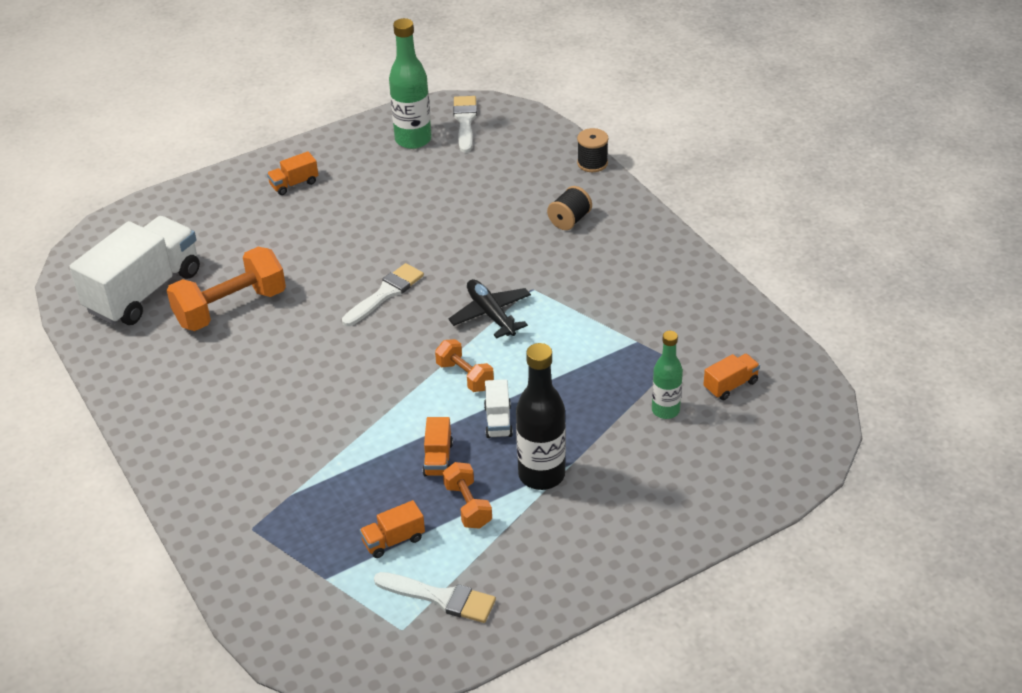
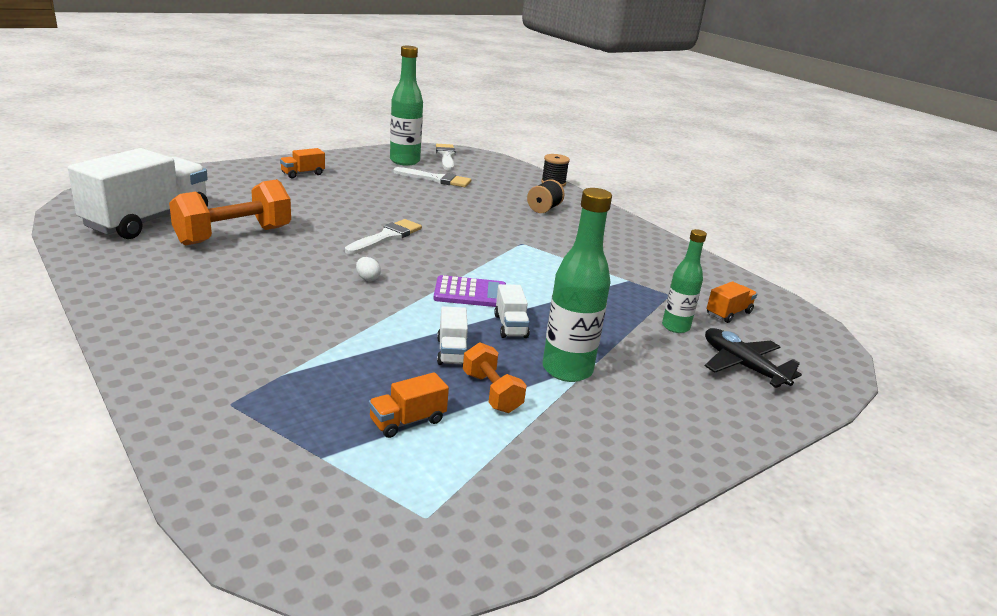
camera: 10 degrees left, 15 degrees down
(364, 363) = (367, 278): none -> white egg
(438, 459) = (451, 352): orange truck -> white truck
(440, 598) = (473, 482): white brush -> white brush (436, 179)
(465, 376) = (470, 293): orange dumbbell -> purple calculator
(490, 314) = (487, 255): black plane -> black plane (742, 366)
(541, 475) = (567, 370): black bottle -> green bottle

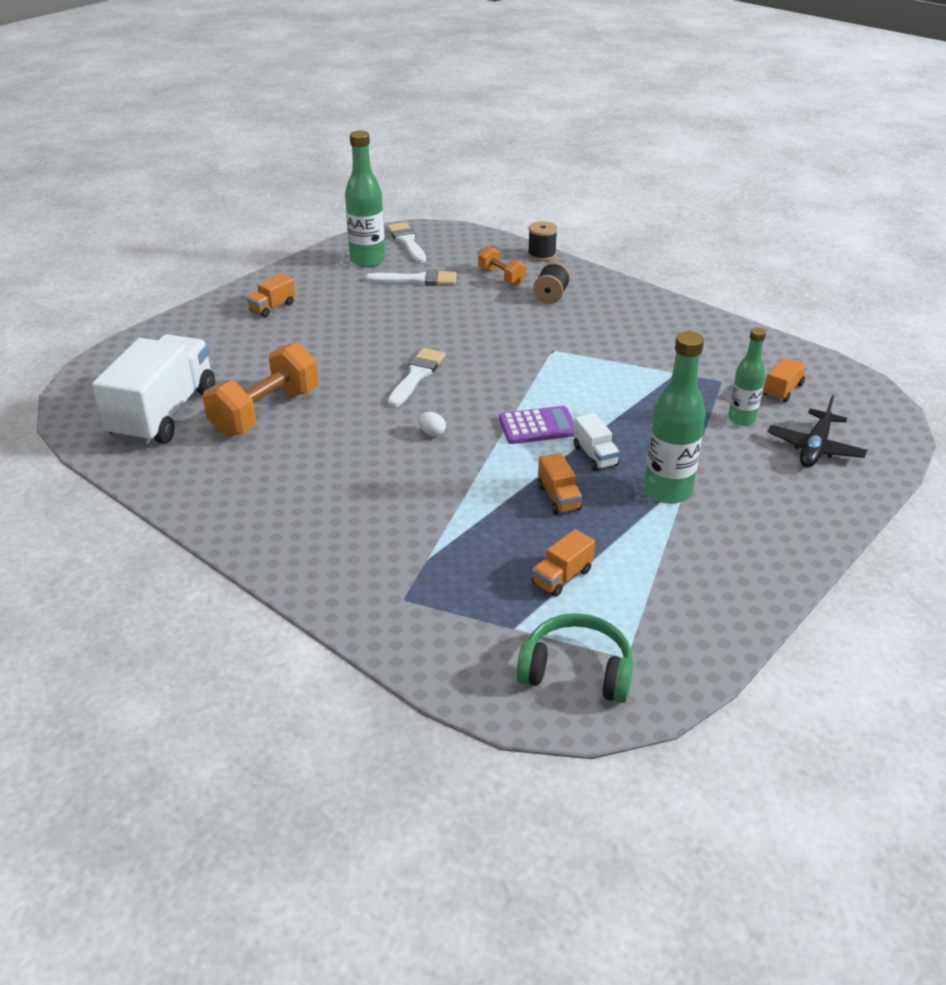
camera: 10 degrees left, 10 degrees up
(360, 518) = (577, 670): none -> green headphones
(451, 352) = (558, 498): white truck -> orange truck
(491, 392) = (615, 531): orange dumbbell -> orange dumbbell (501, 277)
(742, 366) = (815, 448): black plane -> black plane turned 105 degrees counterclockwise

